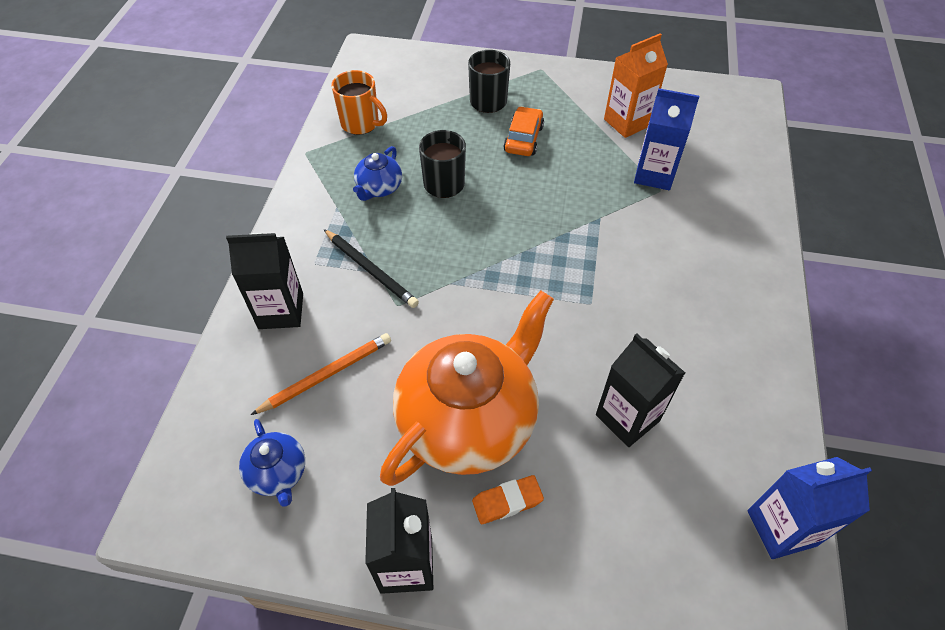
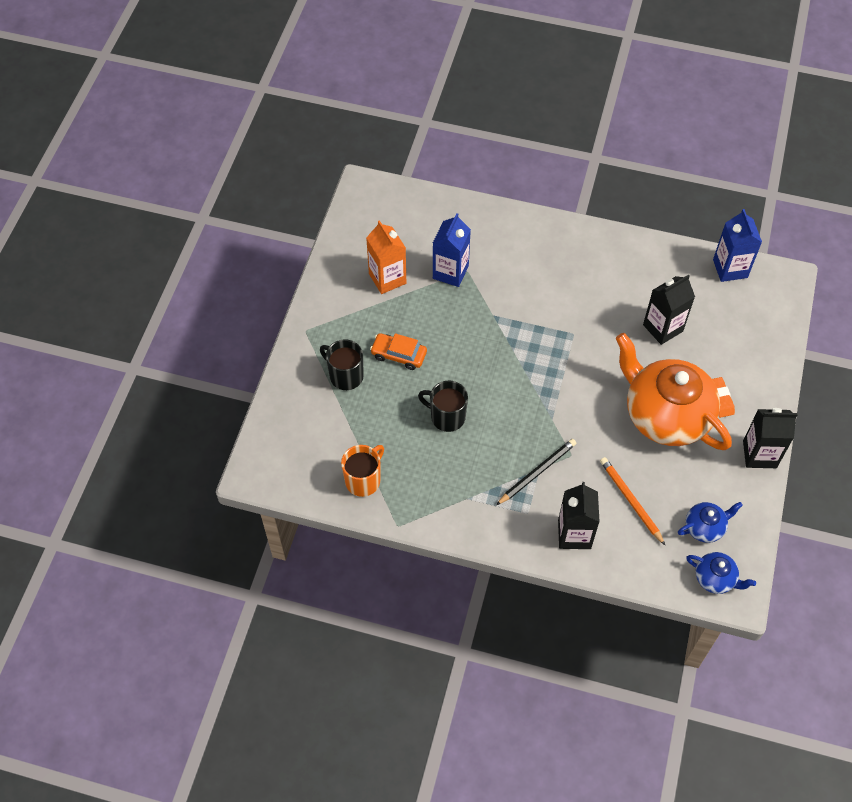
camera: 85 degrees left, 5 degrees up
(379, 188) = (448, 466): blue teapot -> blue teapot (715, 578)

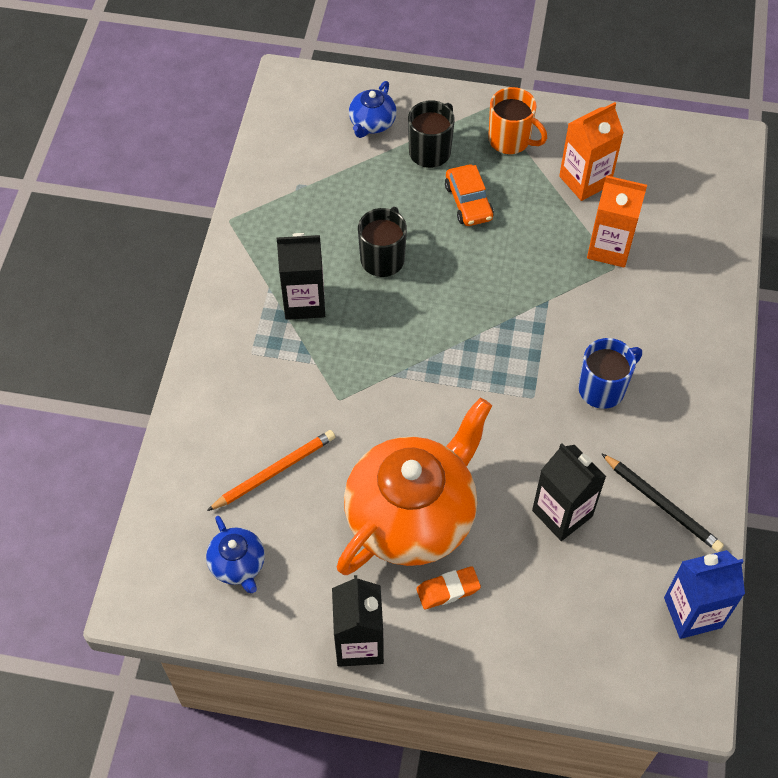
camera: 85 degrees right, 0 degrees up
(363, 480) = (287, 182): orange mug -> orange mug (510, 140)
(399, 355) = (468, 202): orange car -> orange car turned 150 degrees clockwise
(450, 272) = (609, 248): blue carton -> orange carton
(537, 472) = (310, 360): black pencil -> black pencil (662, 504)
(568, 292) = (603, 388): none -> blue mug
(574, 534) = (223, 406): black carton -> black carton (304, 302)
(715, 578) = (161, 576): blue teapot -> blue teapot (372, 123)

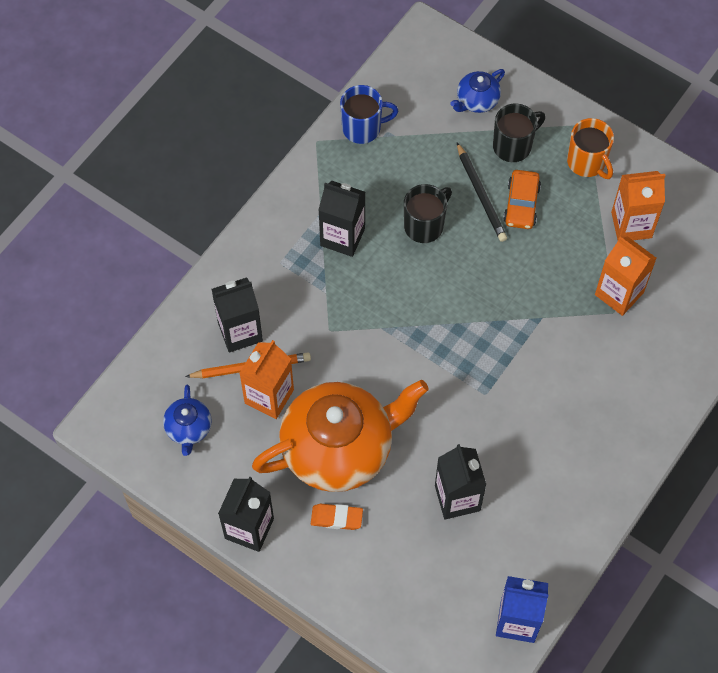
camera: 25 degrees right, 5 degrees up
(244, 439) = (240, 332): none -> black carton
(309, 493) = (269, 396): none -> orange carton
(603, 388) = (546, 411): blue mug -> blue mug (362, 128)
(662, 504) = (541, 526): black pencil -> black pencil (481, 194)

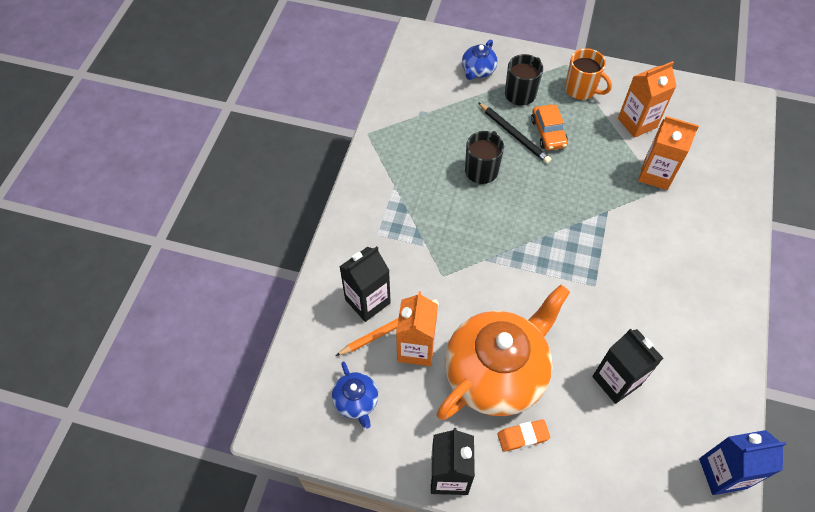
camera: 20 degrees left, 5 degrees down
(342, 237) = (420, 198): black carton -> none
(362, 128) = (400, 114): blue mug -> none

